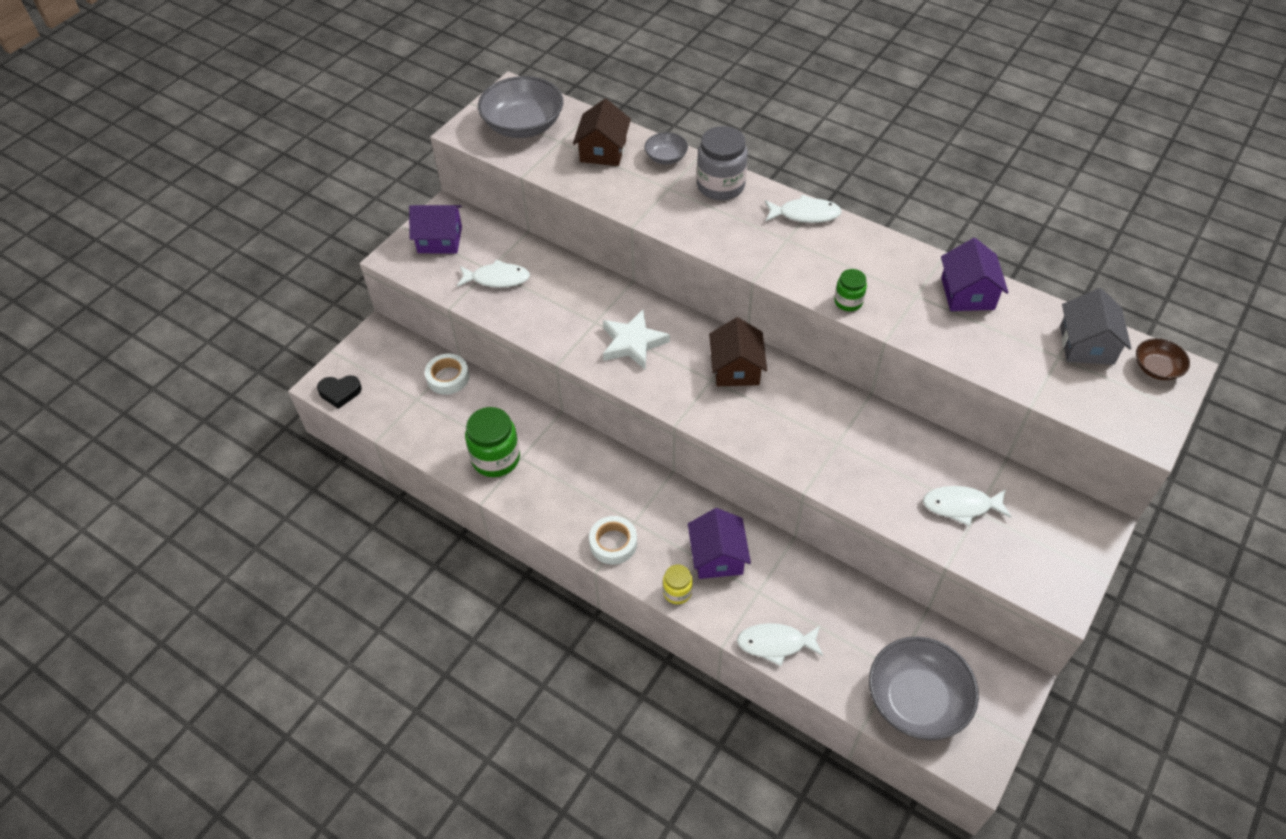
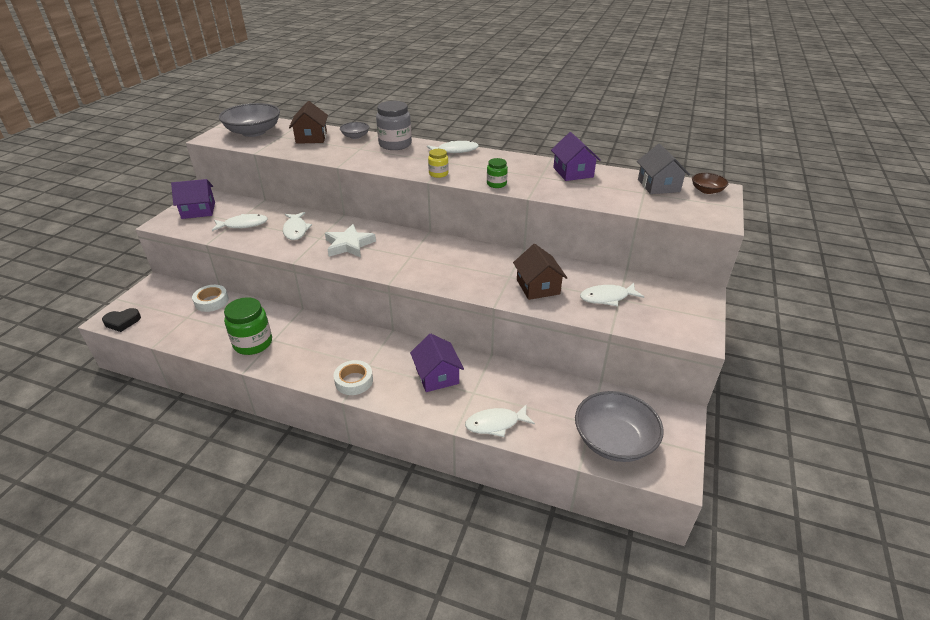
camera: 15 degrees left, 15 degrees down
(565, 301) = (296, 230): none -> white fish
(677, 592) = (410, 403): yellow jar -> yellow jar (438, 174)
(736, 368) = (426, 248): brown house -> brown house (538, 287)

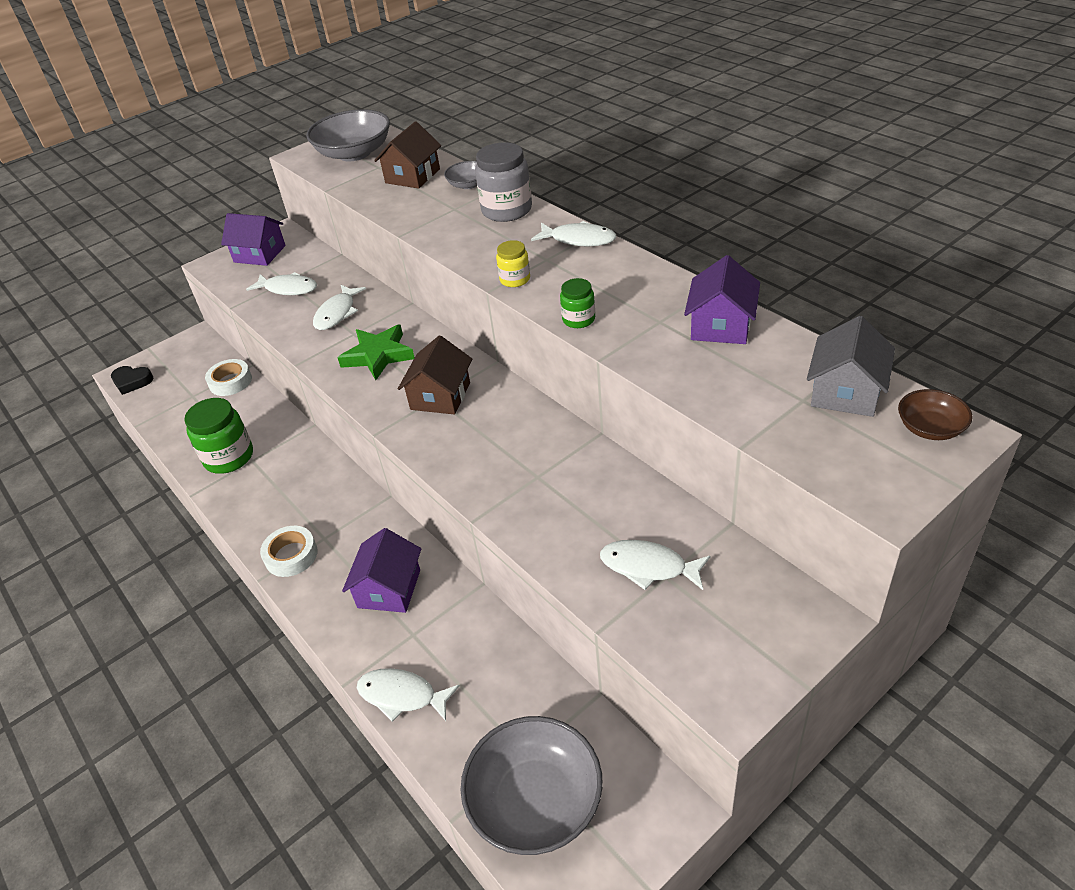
camera: 35 degrees right, 5 degrees up
(349, 245) = (378, 355): white star -> green star
(538, 287) = (561, 509): brown house -> brown house (440, 396)

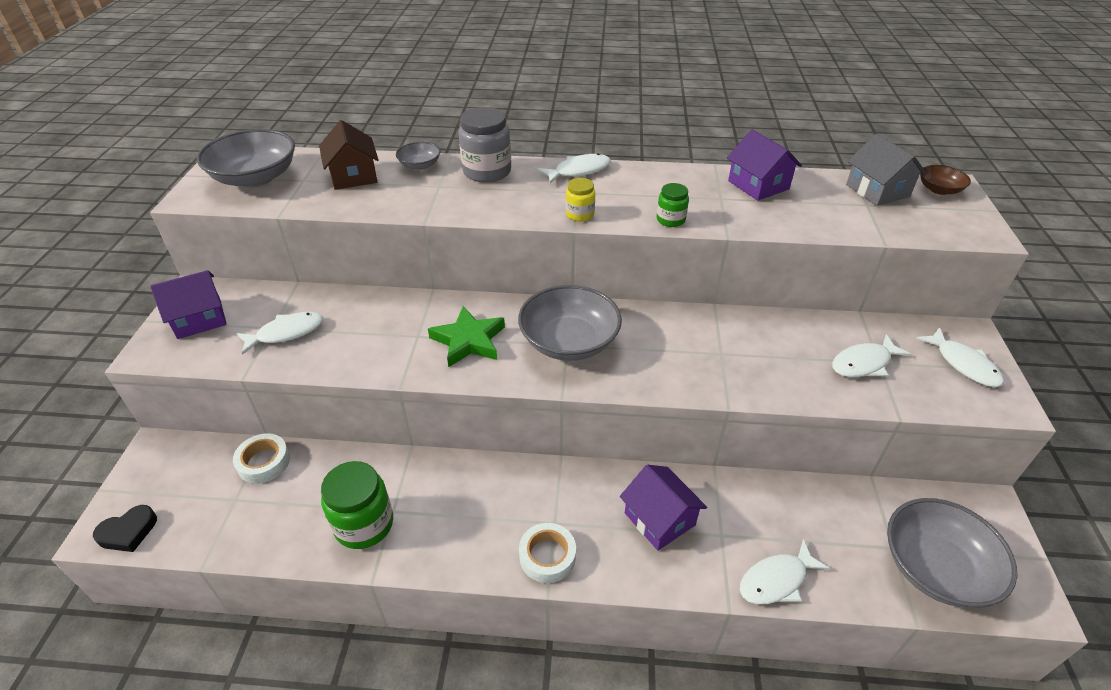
camera: 50 degrees left, 0 degrees up
(337, 313) = (374, 328): white fish -> white fish (963, 364)
(440, 396) = (569, 341): brown house -> grey bowl

